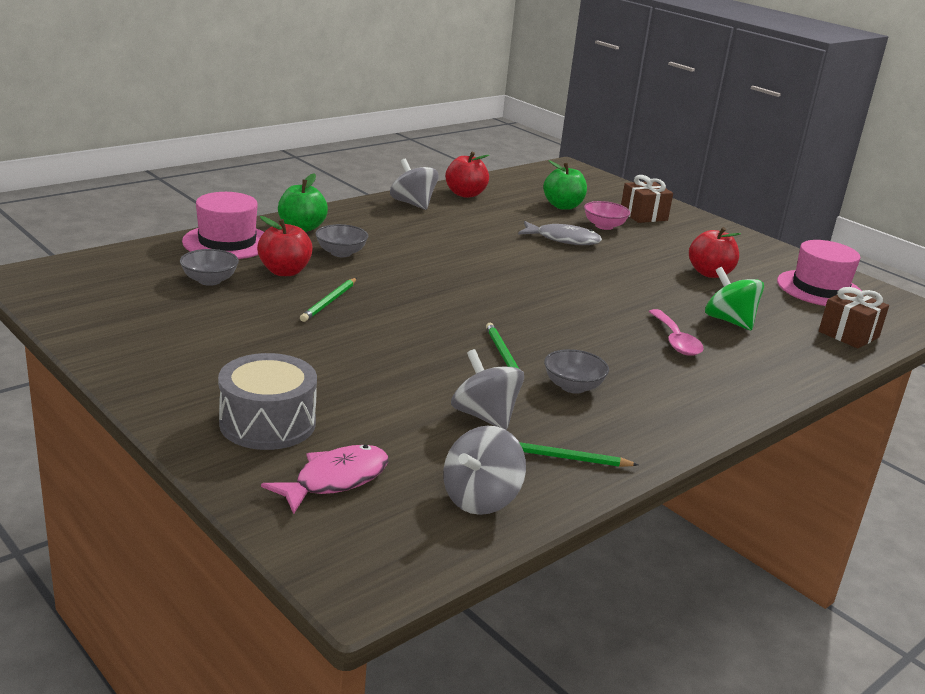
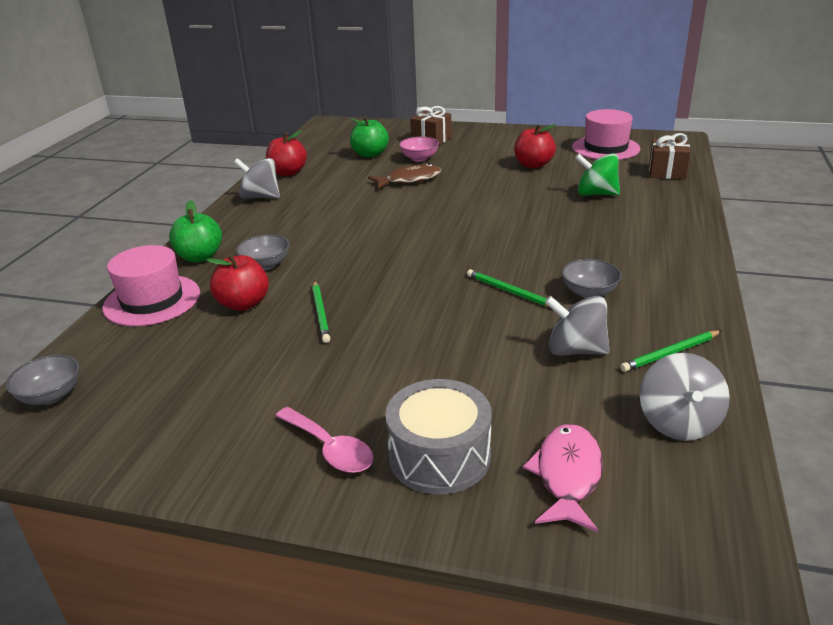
camera: 30 degrees left, 5 degrees up
(209, 280) = (189, 345): grey bowl -> grey bowl (51, 395)
(563, 240) = (409, 180): grey fish -> brown fish
(675, 341) = (590, 224): pink spoon -> pink spoon (330, 449)

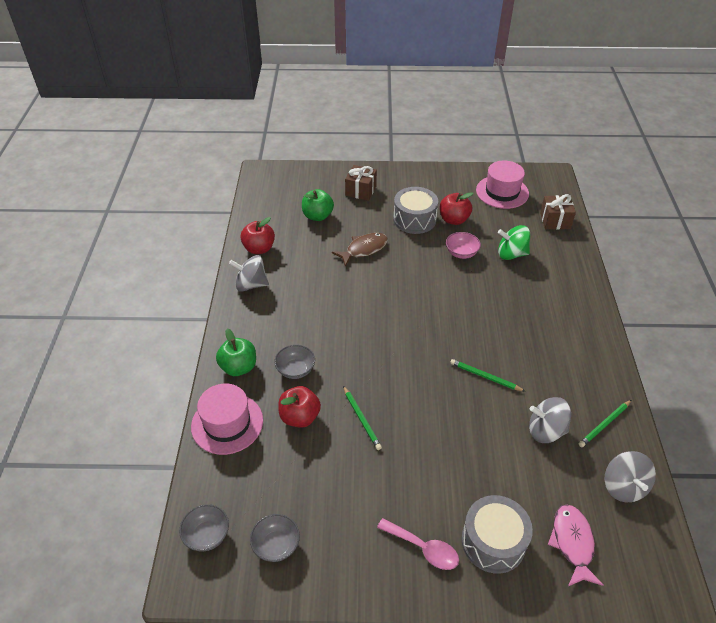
camera: 15 degrees left, 15 degrees up
(419, 158) = (360, 218): pink bowl -> pink bowl (461, 253)
(484, 162) = (414, 219): none -> grey drum
(589, 292) = (538, 370): grey bowl -> grey bowl (276, 545)

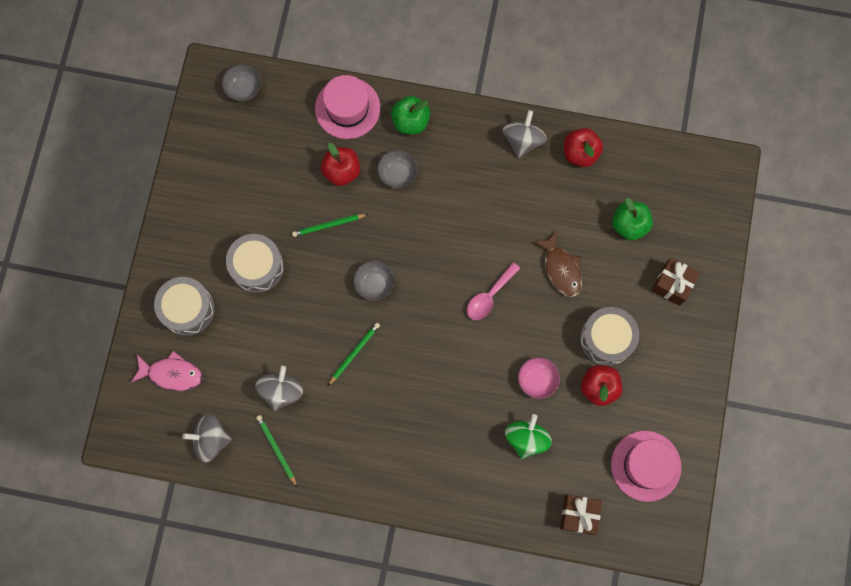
camera: 100 degrees right, 30 degrees up
(276, 545) = (223, 139): grey bowl -> grey bowl (374, 284)
(423, 477) = (257, 267): none -> grey drum
(423, 548) = (195, 252): pink spoon -> pink spoon (489, 296)

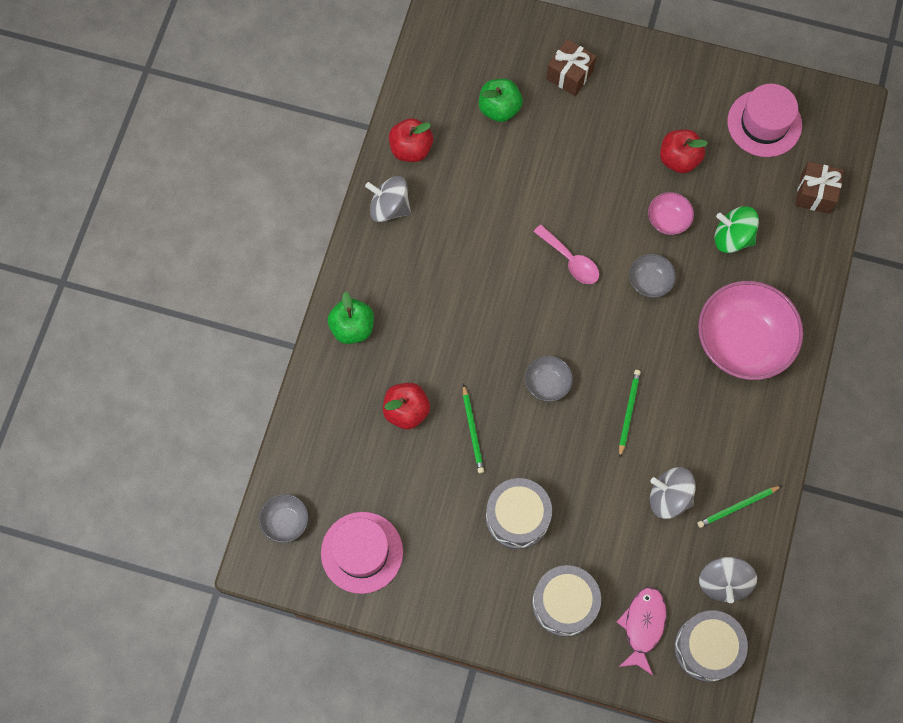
camera: 85 degrees left, 5 degrees down
(347, 108) = (327, 398): pink hat -> pink hat (362, 552)
(354, 353) = (628, 412): green pencil -> green pencil turned 60 degrees clockwise
(397, 173) = (415, 347): grey bowl -> grey bowl (650, 281)
(426, 450) = (742, 342): none -> pink bowl
(561, 269) = (544, 183): brown fish -> none
(606, 339) = (626, 146): grey drum -> grey drum (707, 648)

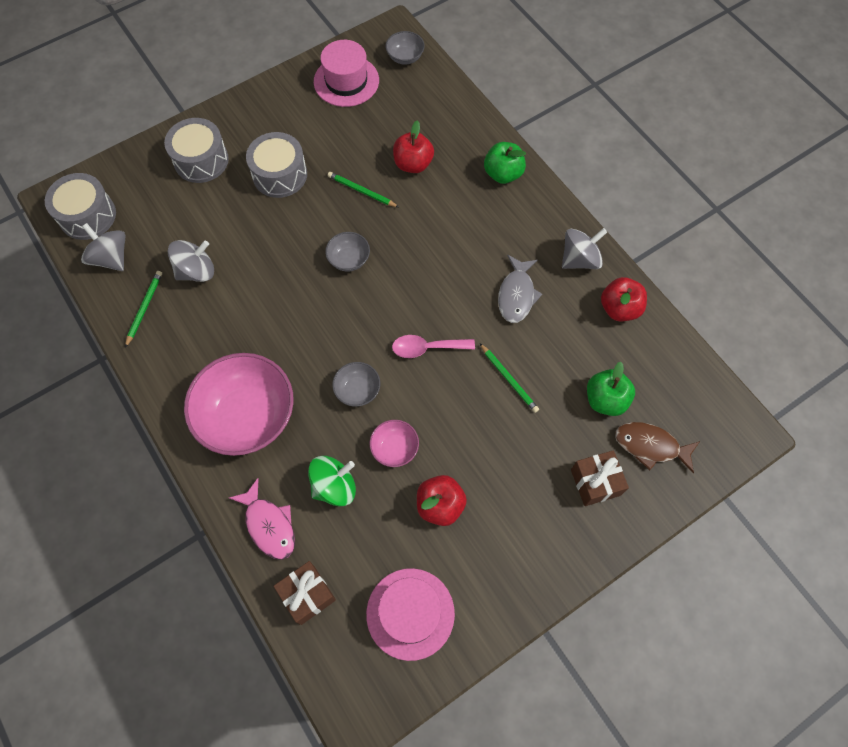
camera: 130 degrees right, 5 degrees down
(465, 230) = (516, 295): none -> grey fish
(509, 58) = (650, 446): none -> brown fish
(628, 412) = (278, 294): green pencil -> green pencil (509, 379)
(643, 626) = (140, 191): pink fish -> pink fish (269, 525)

